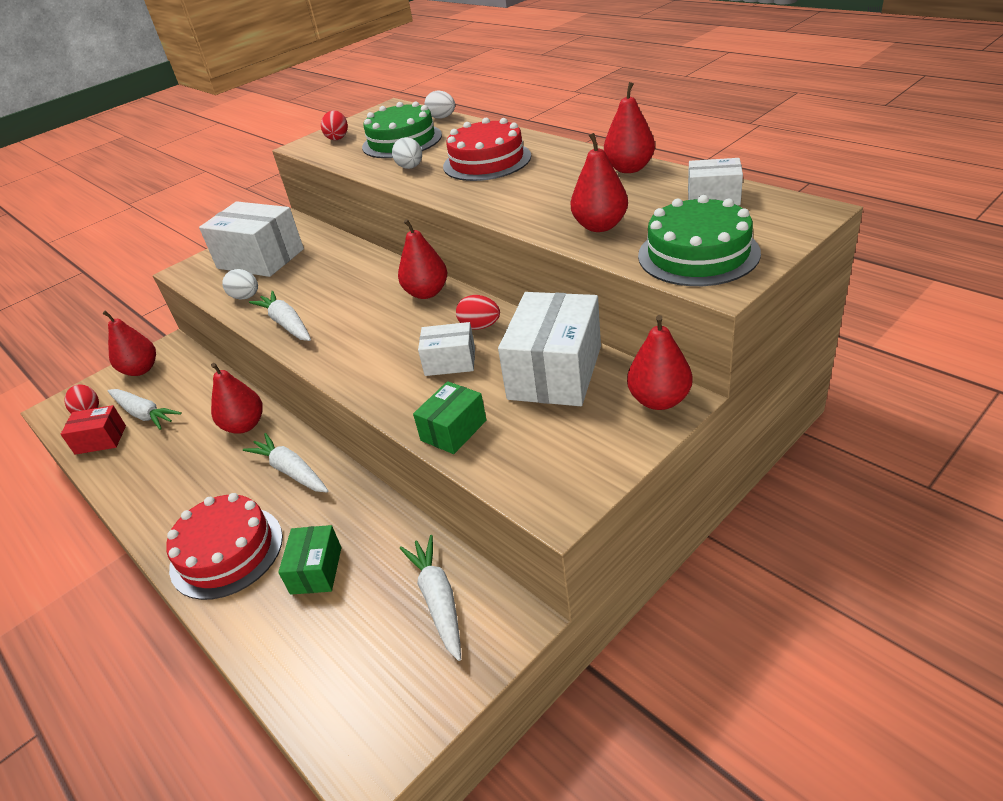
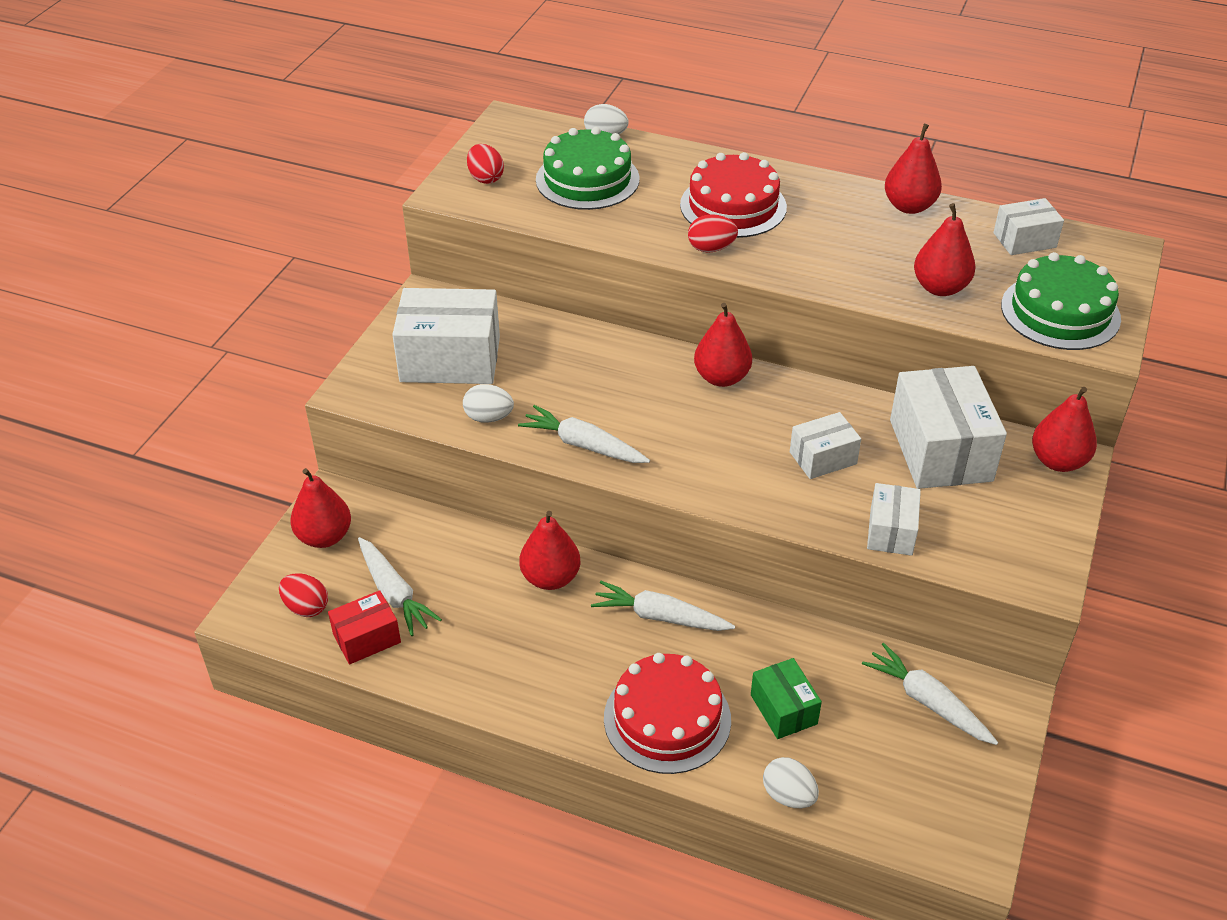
camera: 30 degrees left, 5 degrees up
(144, 414) = (394, 593): white carrot -> white carrot turned 45 degrees clockwise
(410, 167) = (642, 222): white egg -> white egg (788, 795)
(453, 430) = (891, 531): green box -> white box
(480, 326) = (820, 411): red egg -> red egg (711, 248)

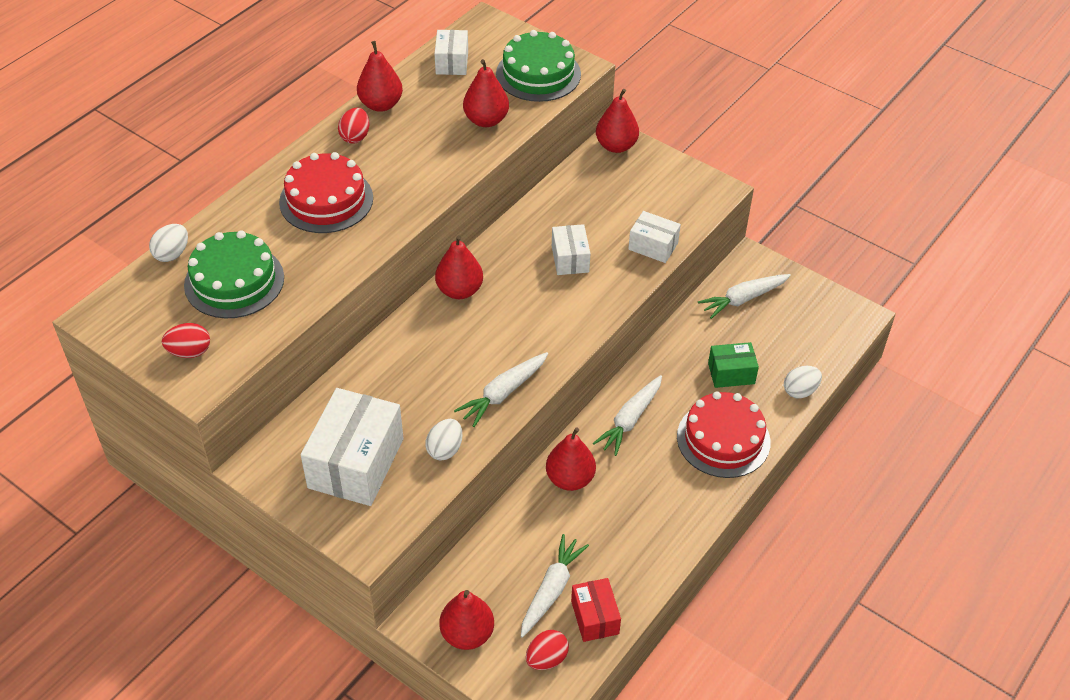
camera: 75 degrees left, 5 degrees up
(394, 593) = (551, 590): white carrot -> white carrot turned 45 degrees counterclockwise
(711, 248) = (377, 227): red egg -> red egg (355, 137)
(940, 450) = (585, 197): white box -> none

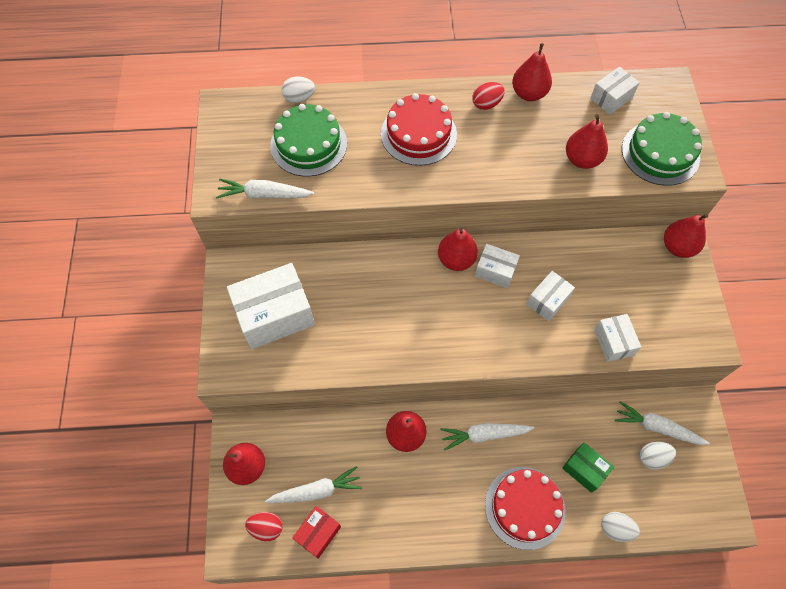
camera: 50 degrees right, 15 degrees up
(190, 352) = (236, 169): red egg -> none
(445, 449) = (327, 355): white egg -> white egg (652, 458)
(502, 272) = (495, 271): none -> white box
(503, 393) = (400, 352): white carrot -> white carrot (264, 195)

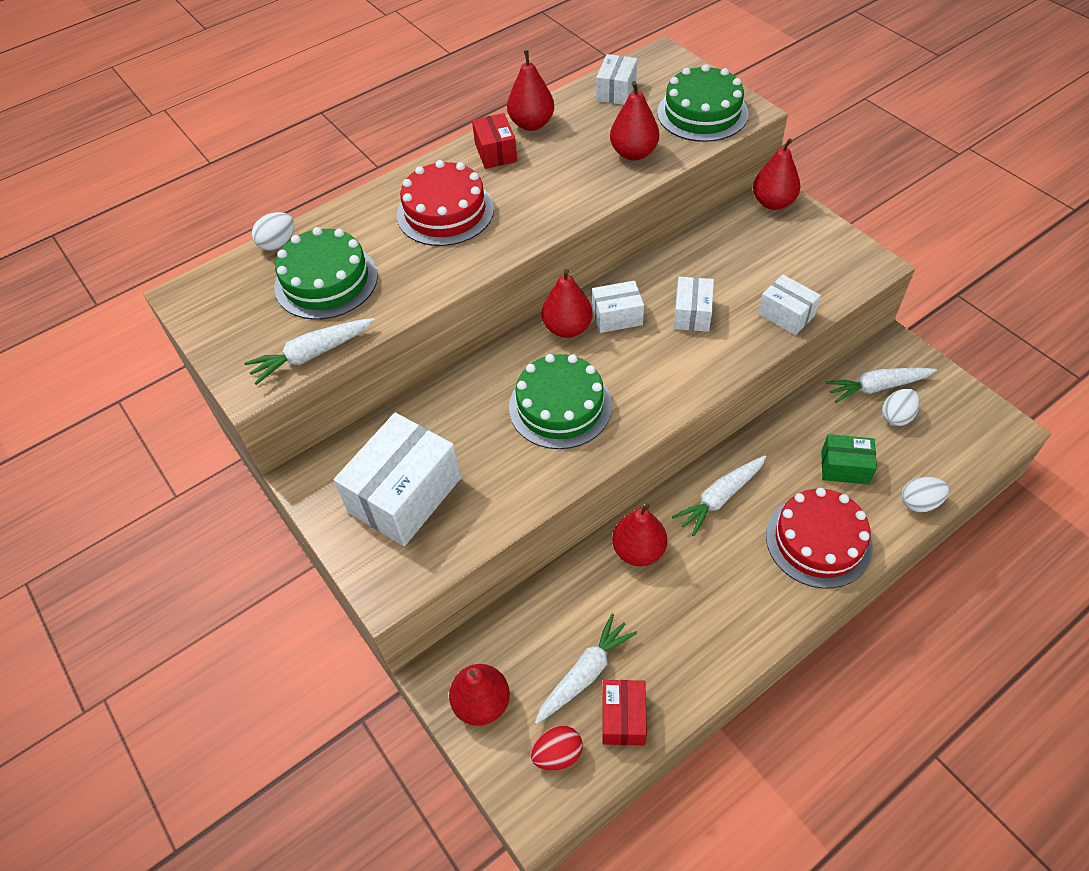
camera: 30 degrees left, 10 degrees down
(409, 314) = (560, 406): none -> green cake
(486, 104) = (495, 152): red egg -> red box

